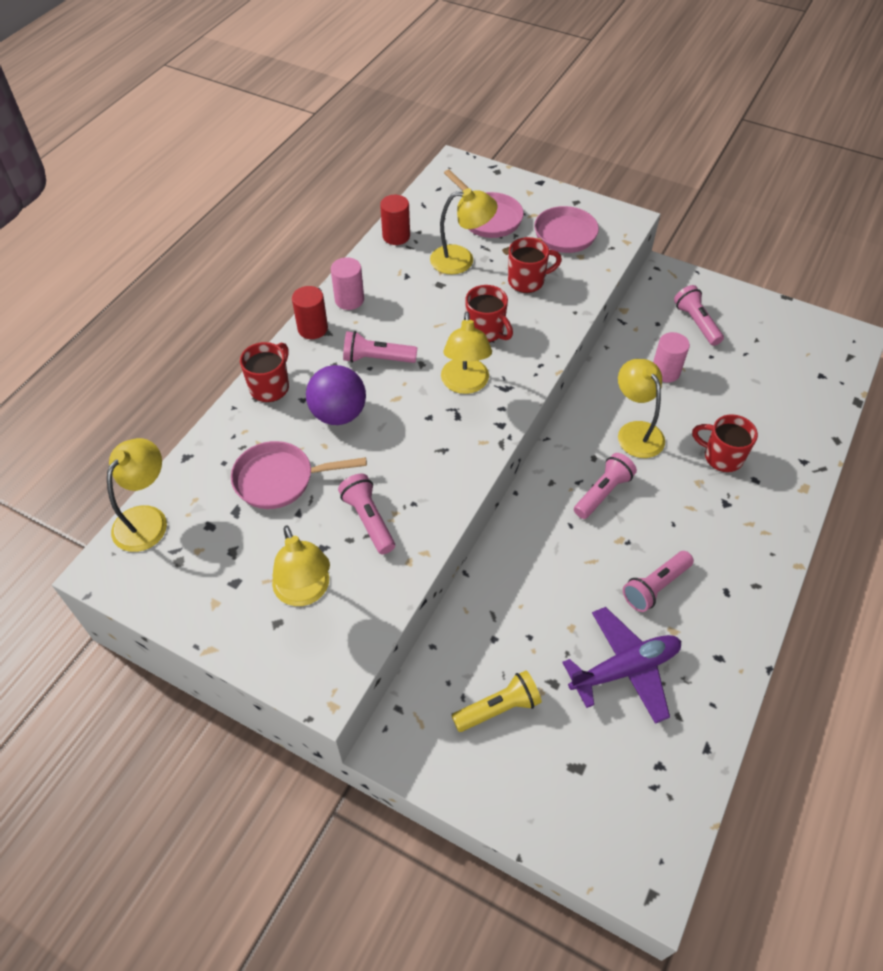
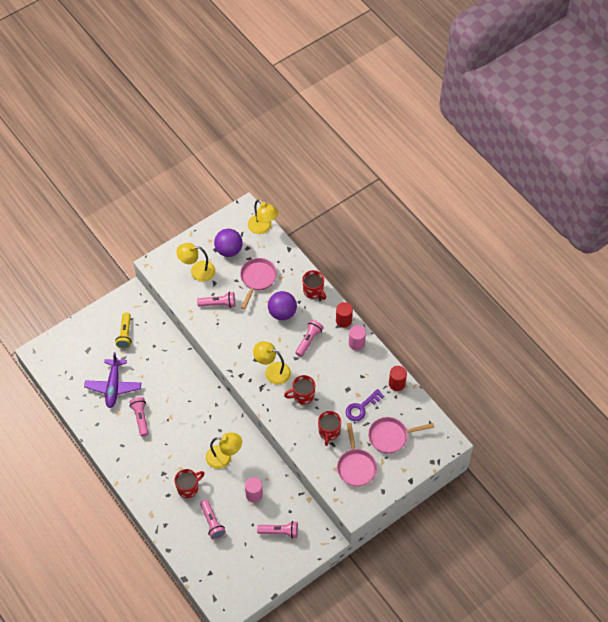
camera: 115 degrees right, 5 degrees up
(227, 556) = (229, 250): none -> purple ball
(461, 260) = (361, 407): yellow lamp -> purple key
(603, 492) = (198, 423): pink flashlight -> pink flashlight (212, 523)

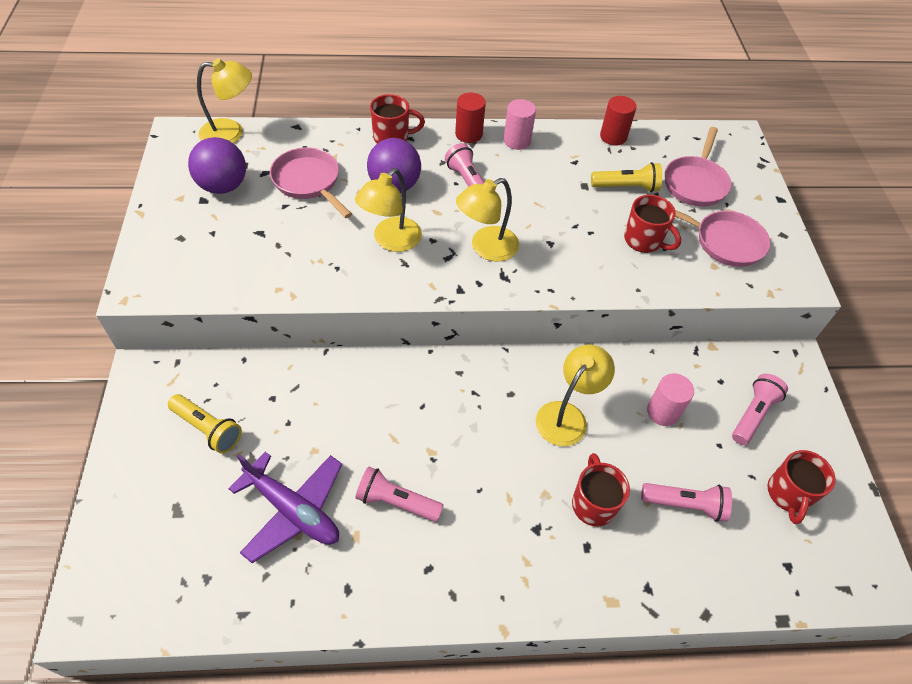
camera: 60 degrees left, 5 degrees down
(197, 271) = (215, 241): yellow lamp -> yellow lamp (391, 241)
(218, 304) = (303, 247): pink flashlight -> none
(302, 395) = (558, 237): red mug -> red mug (788, 494)
(361, 407) = (626, 187): purple key -> yellow flashlight

